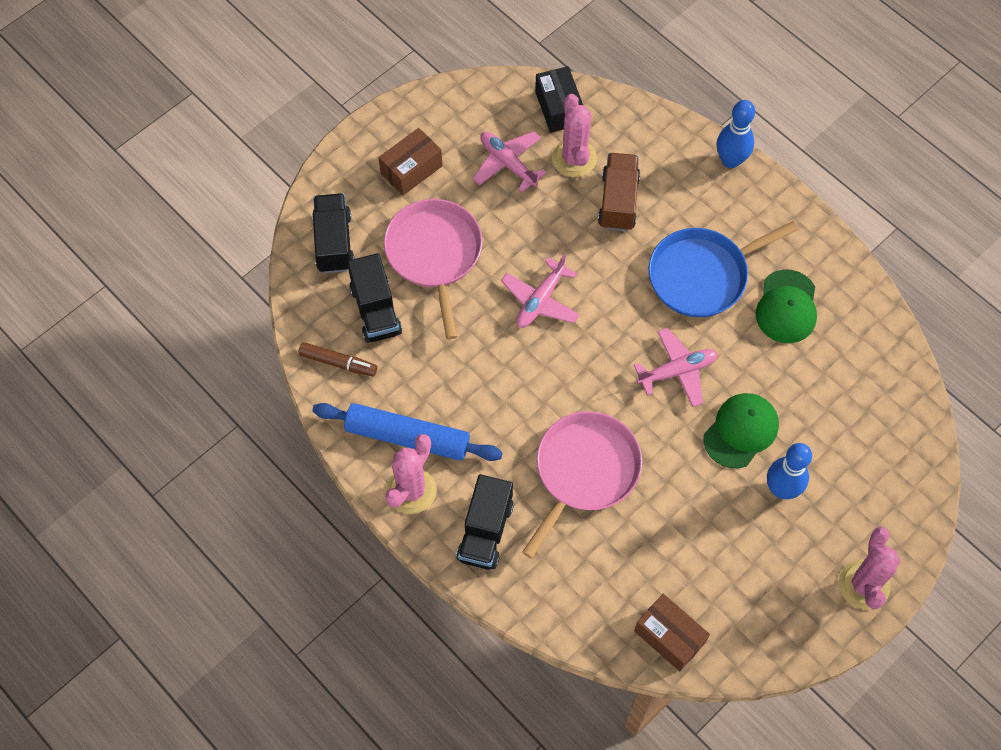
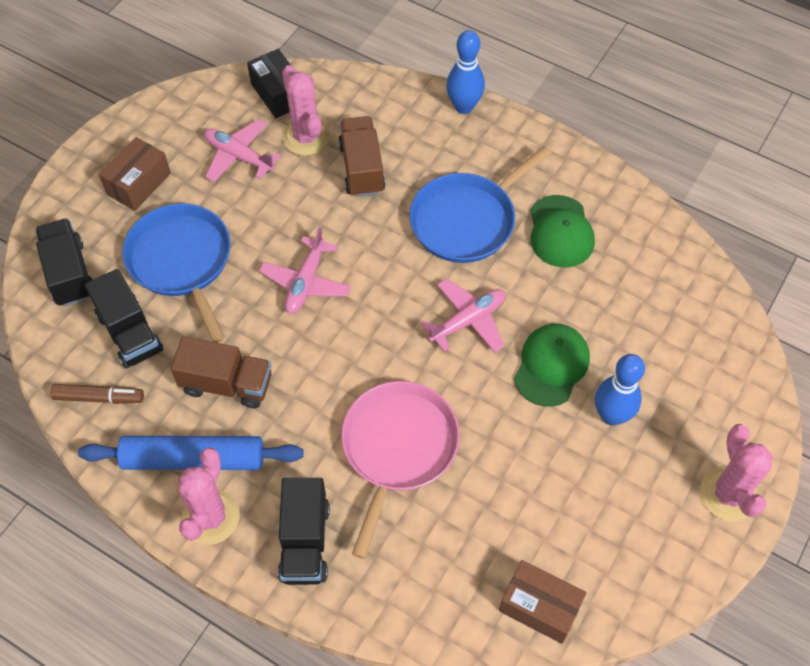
camera: 15 degrees left, 5 degrees down
(434, 255) = (182, 262): pink pan -> blue pan
(450, 377) = (227, 384): none -> brown truck

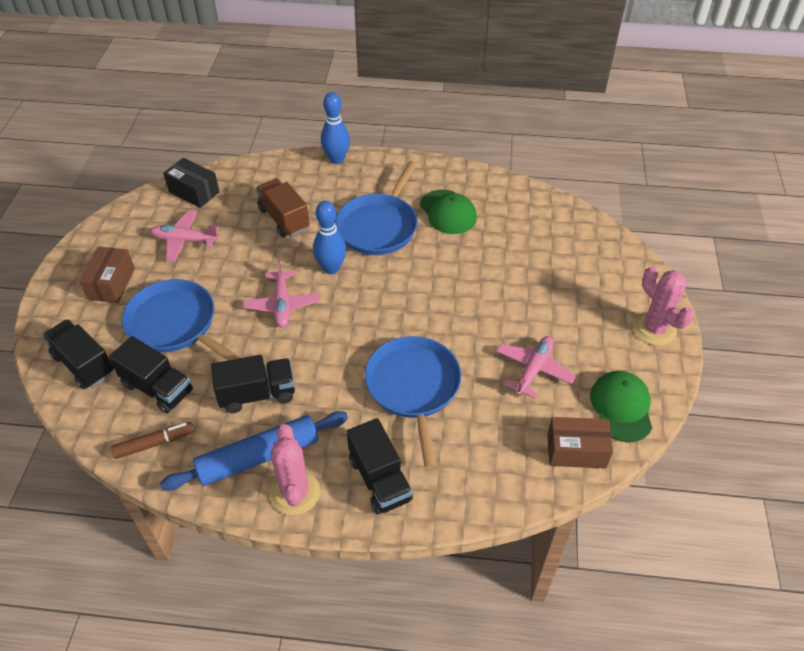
camera: 25 degrees left, 10 degrees down
(227, 384) = (257, 394): brown truck -> black truck
(306, 137) = (231, 212): pink cactus -> none
(398, 448) = (414, 388): pink pan -> blue pan
(468, 321) = (416, 287): pink plane -> pink plane (533, 370)
(551, 366) = (491, 294): green cap -> green cap (621, 407)
(611, 415) = (549, 310): blue bowling pin -> blue bowling pin (331, 268)

